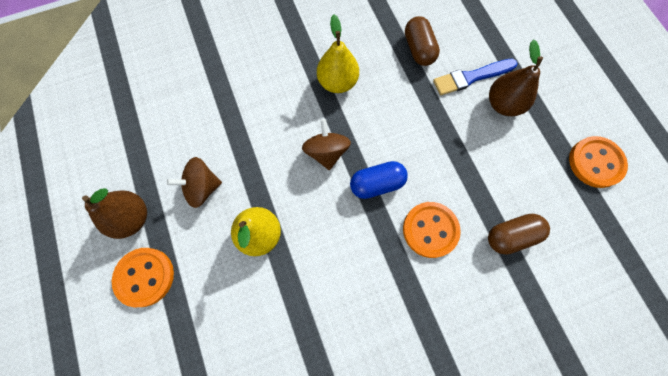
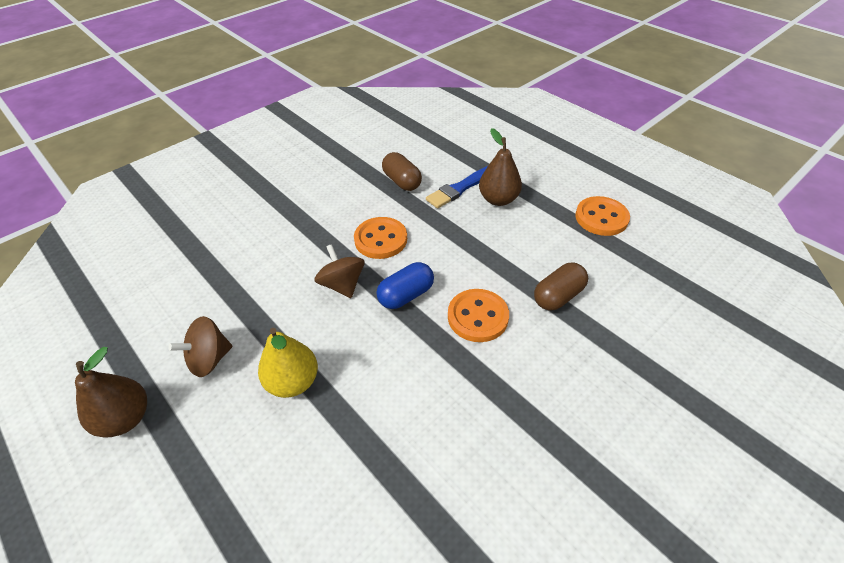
camera: 20 degrees left, 25 degrees down
(145, 277) = (156, 477): orange button -> orange button (381, 239)
(337, 82) = (332, 226): yellow pear -> none

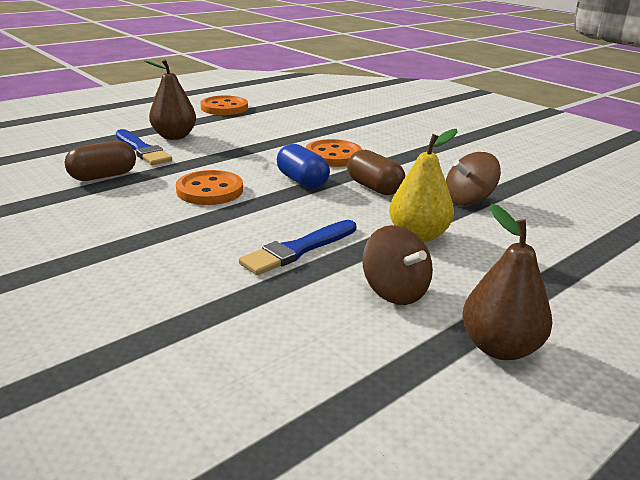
camera: 90 degrees left, 20 degrees down
(278, 300) = (298, 249): none -> blue brush
(342, 284) = (279, 211): brown spinning top -> brown spinning top (468, 200)
(558, 296) = (313, 129): brown capsule -> brown capsule (374, 187)

